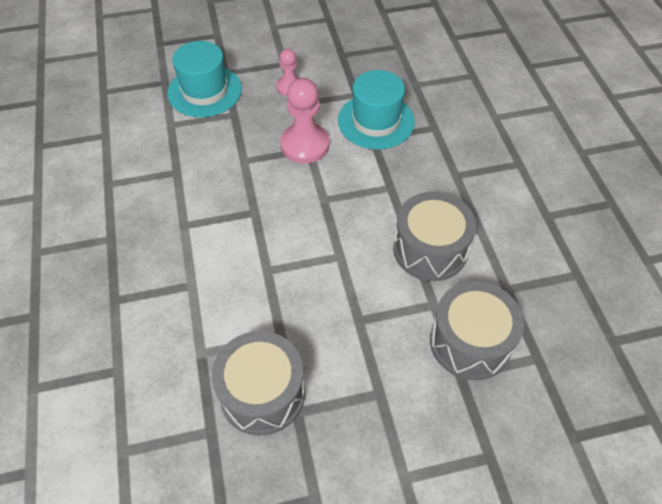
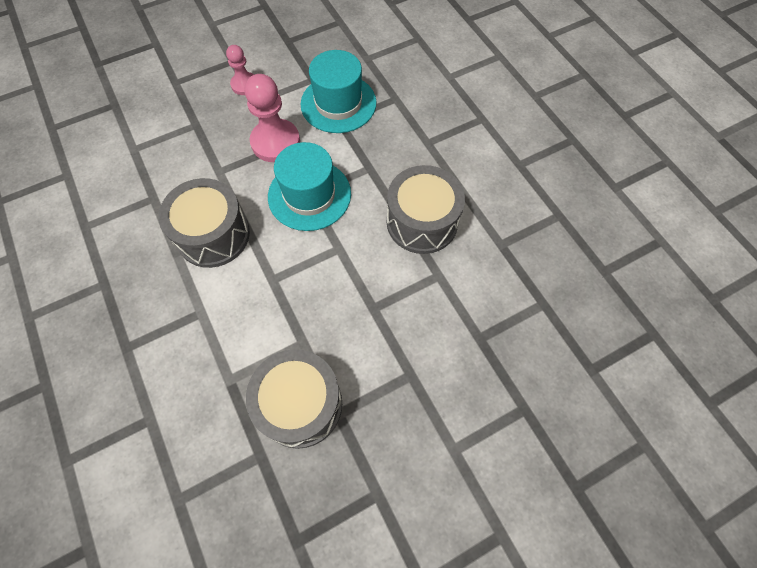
camera: 15 degrees left, 10 degrees up
(204, 91) = (159, 106): turquoise hat -> turquoise hat (309, 195)
(470, 342) = (480, 304): grey drum -> grey drum (213, 235)

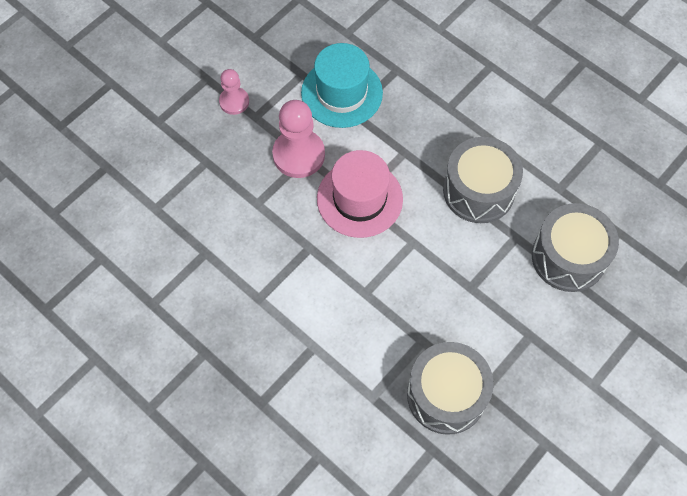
camera: 20 degrees left, 0 degrees up
(213, 235) = (286, 269): grey drum -> grey drum (568, 257)
(309, 195) = (359, 199): turquoise hat -> pink hat

